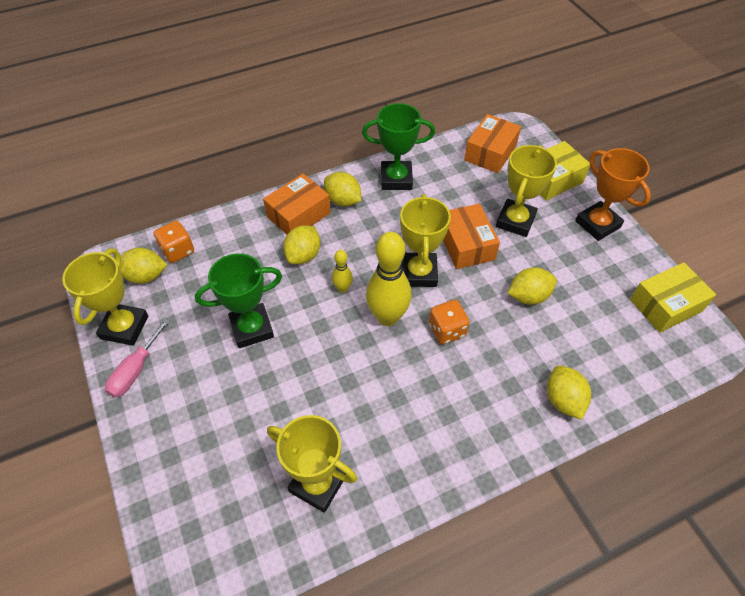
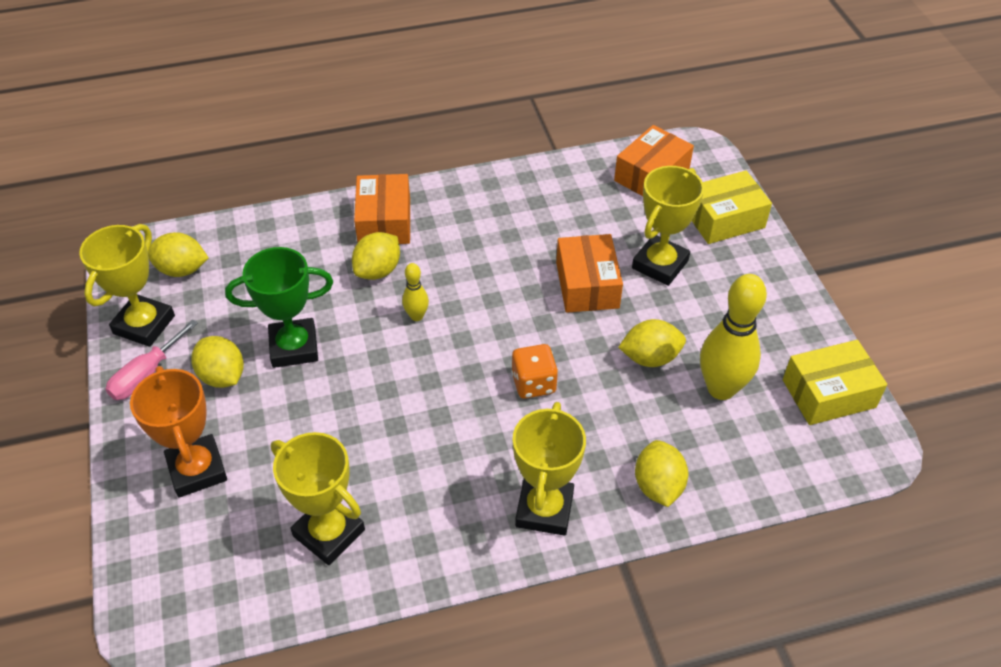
camera: 10 degrees right, 5 degrees down
(178, 251) = (226, 245): orange dice -> none
(298, 215) = (384, 221): orange box -> orange box turned 60 degrees counterclockwise
(343, 200) = (444, 211): yellow lemon -> yellow lemon (222, 376)
(387, 317) = (463, 357): yellow bowling pin -> yellow bowling pin (721, 388)
(396, 179) = (519, 193): green trophy -> none
(419, 273) = (517, 311): yellow trophy -> yellow trophy (544, 509)
(597, 224) = (768, 282): orange trophy -> orange trophy (197, 470)

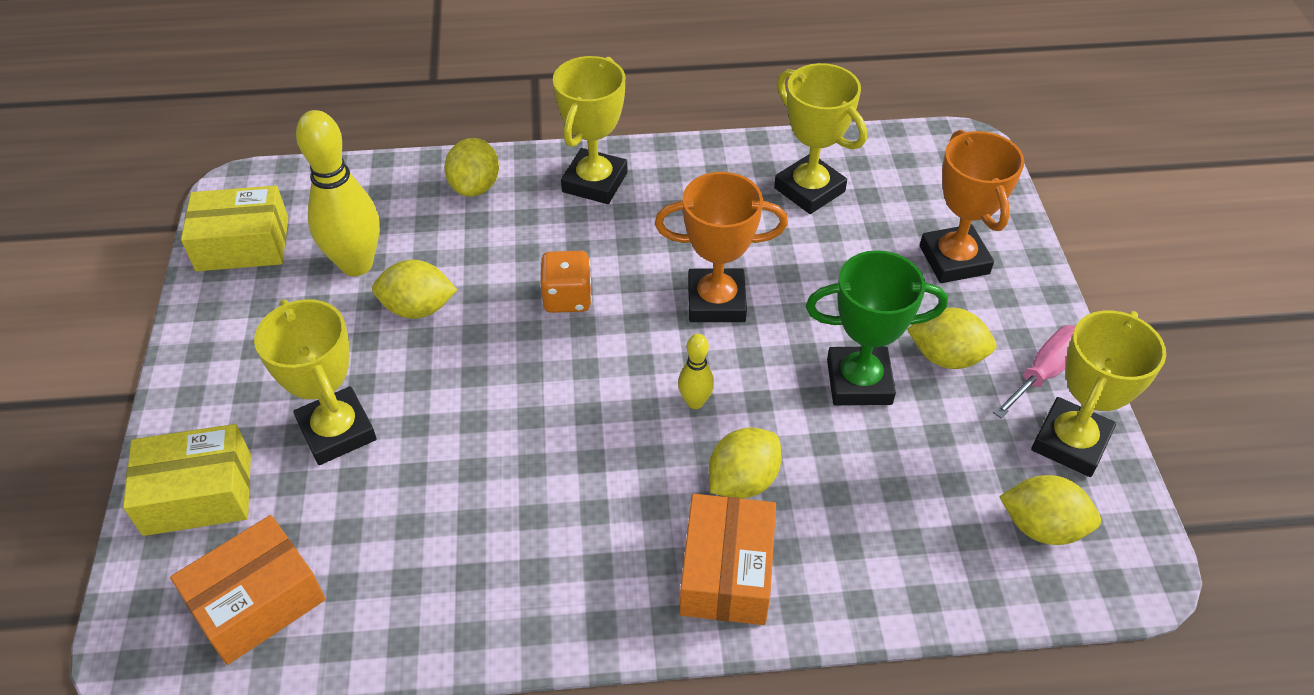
camera: 170 degrees left, 0 degrees up
(222, 376) = (946, 357): yellow lemon -> yellow lemon turned 45 degrees counterclockwise
(409, 398) = (716, 301): none -> orange trophy
(587, 285) = (452, 414): orange box -> none
(660, 264) = (337, 431): yellow trophy -> yellow trophy turned 75 degrees counterclockwise

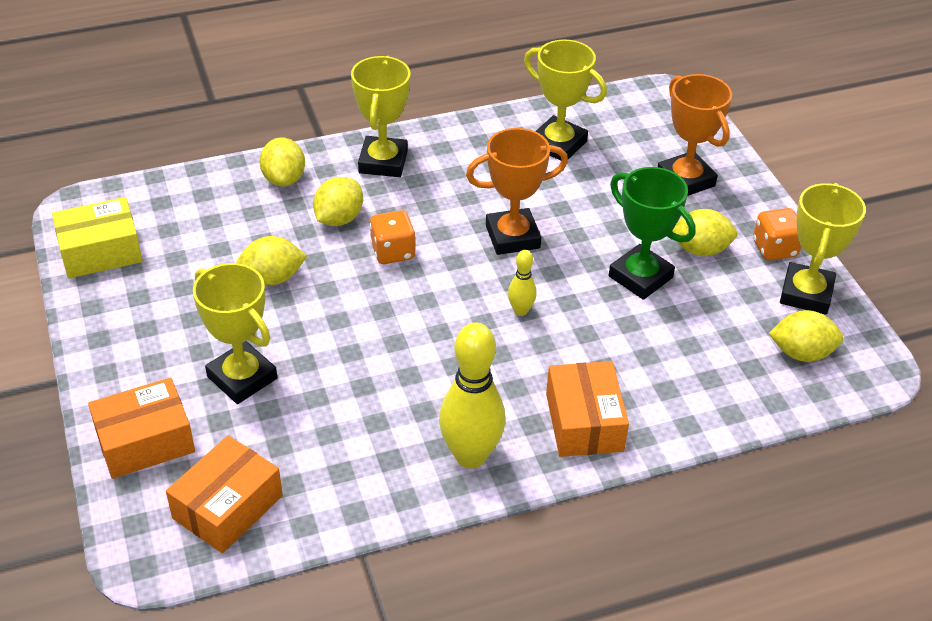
camera: 15 degrees left, 5 degrees down
(198, 493) = (145, 441): yellow box -> orange box
(356, 264) = (207, 253): yellow bowling pin -> yellow bowling pin (470, 456)
(742, 481) = (575, 359): yellow lemon -> yellow lemon (339, 219)
(859, 382) = (640, 277): green trophy -> green trophy turned 60 degrees clockwise
(1044, 372) = (774, 249): pink screwdriver -> orange dice

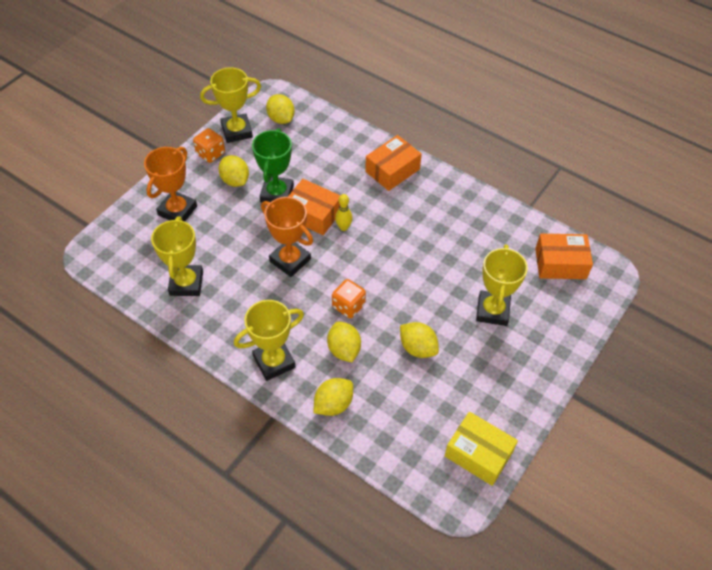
camera: 125 degrees left, 10 degrees up
(145, 441) = (564, 321): orange box -> orange box (313, 214)
(339, 219) = (344, 349): yellow lemon -> yellow lemon turned 75 degrees clockwise
(470, 456) = (448, 198): yellow bowling pin -> none

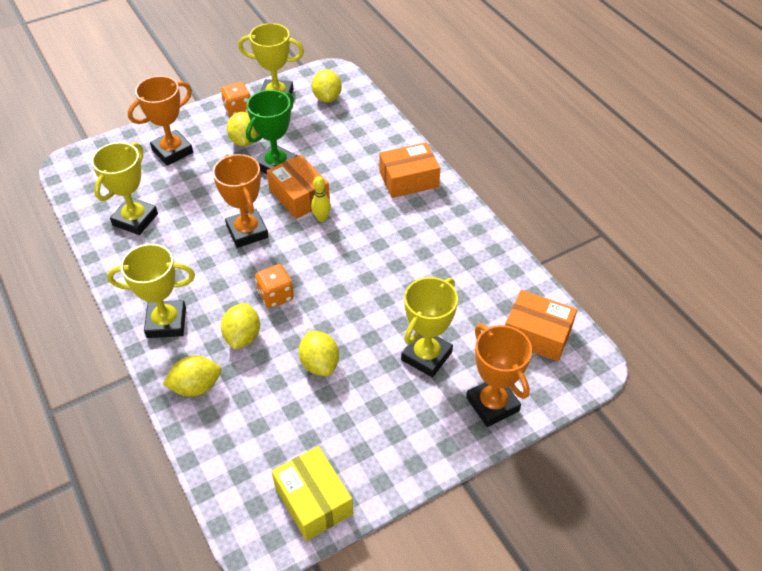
camera: 25 degrees right, 5 degrees down
(560, 329) = (492, 404): none -> orange trophy

